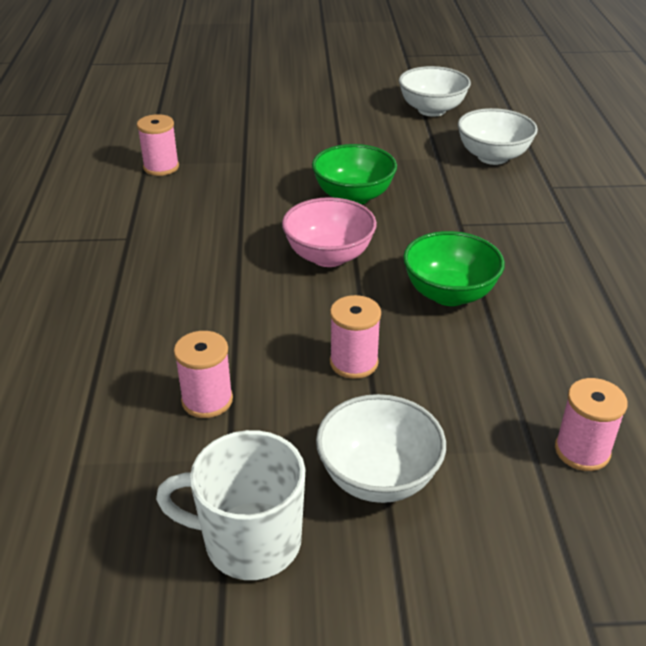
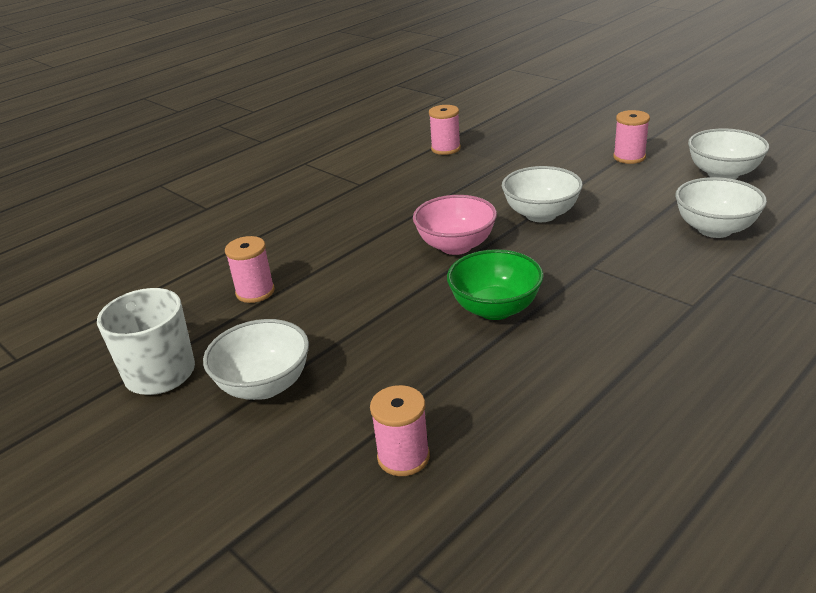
camera: 50 degrees right, 5 degrees down
(353, 196) = (541, 214): green bowl -> white bowl
(354, 362) = (360, 316): pink spool -> pink spool (629, 157)

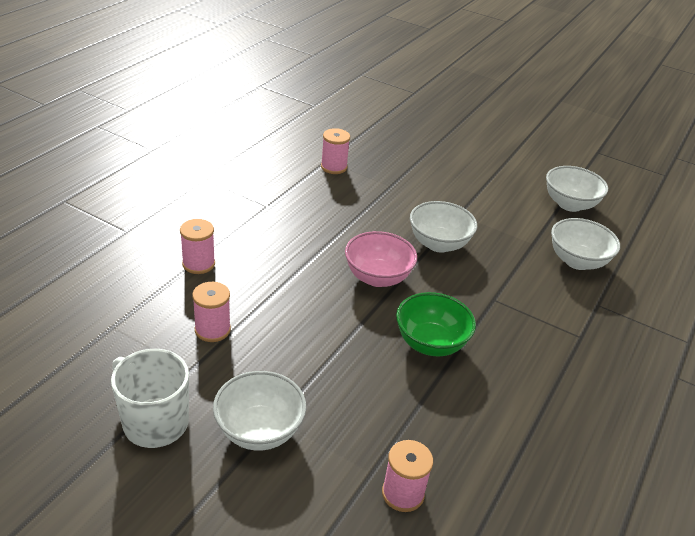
camera: 20 degrees left, 5 degrees up
(629, 157) = (493, 184): pink spool -> pink spool (198, 264)

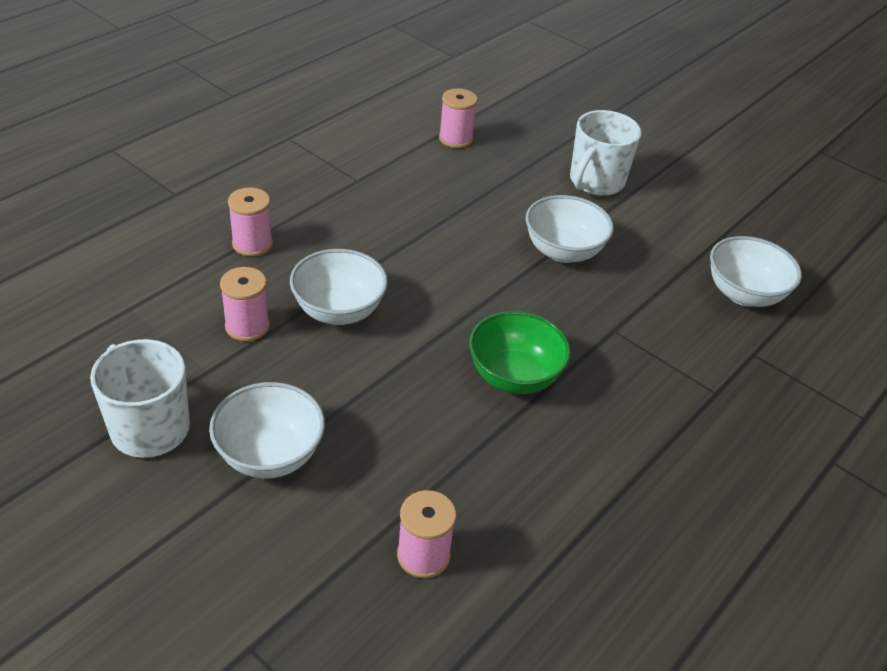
camera: 10 degrees right, 5 degrees up
(377, 277) = (470, 285): pink bowl -> none
(447, 189) = (595, 182): none -> white mug
(569, 204) = (757, 218): white bowl -> white bowl (338, 311)

